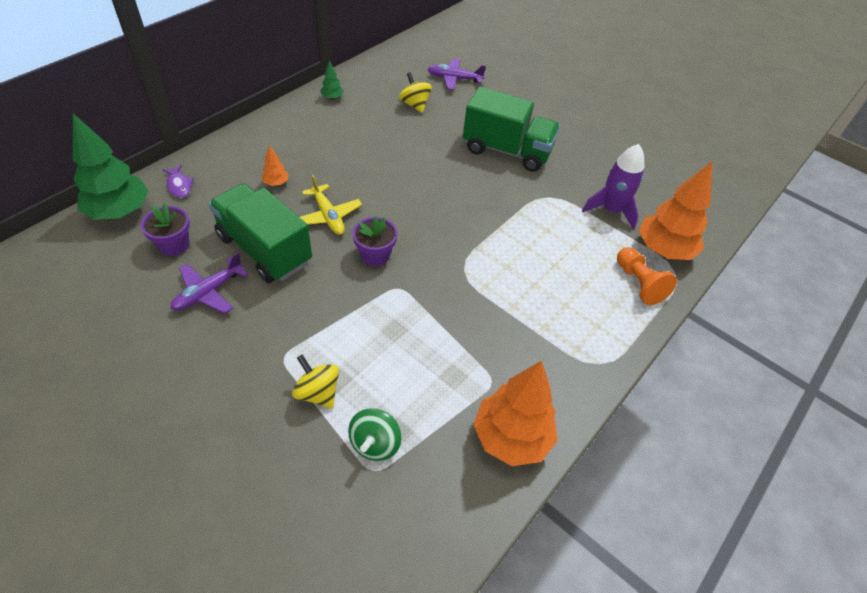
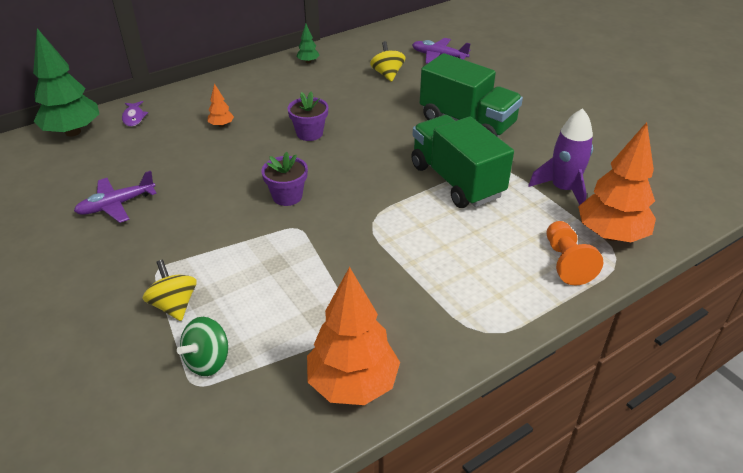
camera: 20 degrees right, 10 degrees down
(174, 245) = (105, 163): purple flower pot -> purple flower pot (309, 133)
(264, 249) = (184, 177): green truck -> green truck (456, 180)
(328, 216) = (257, 158): yellow plane -> none

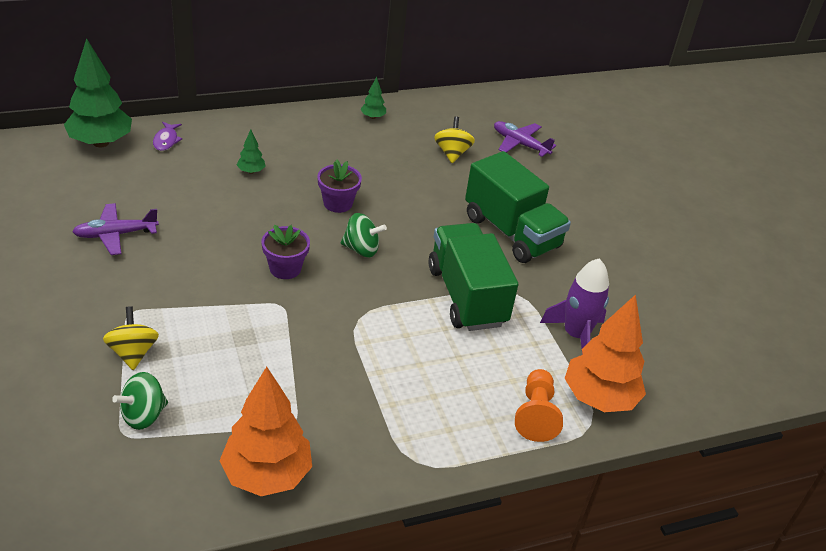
camera: 10 degrees right, 0 degrees up
(221, 125) = (251, 171): orange tree -> green tree
(347, 165) = (361, 249): none -> green spinning top

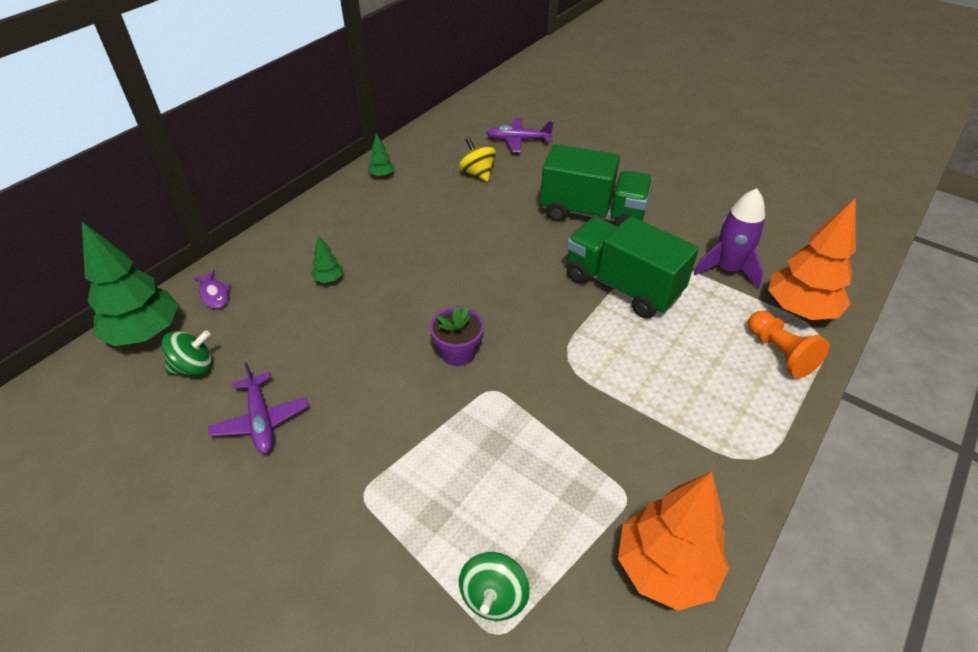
camera: 30 degrees left, 5 degrees up
(115, 234) = (261, 420): purple plane -> purple plane turned 60 degrees counterclockwise
(133, 353) = (411, 535): yellow spinning top -> none
(338, 203) = (436, 266): purple flower pot -> none
(361, 249) = (500, 295): green spinning top -> green spinning top (194, 367)

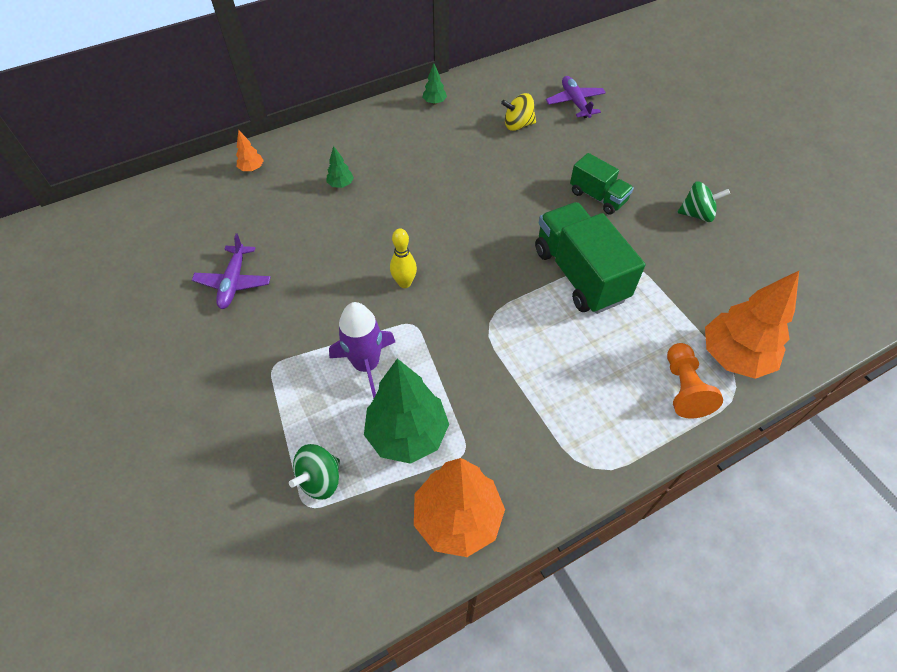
camera: 25 degrees right, 10 degrees up
(145, 333) = (190, 184): green tree -> green tree (407, 434)
(194, 367) = (210, 223): green spinning top -> green spinning top (697, 214)
(214, 294) = (252, 169): purple fish -> orange tree
(458, 352) = (404, 283): purple flower pot -> yellow bowling pin
(477, 173) = (518, 125): yellow spinning top -> yellow spinning top turned 90 degrees counterclockwise
(518, 140) = (575, 102): purple plane -> purple plane turned 45 degrees clockwise
(592, 214) = (598, 197): green truck -> green truck, size x0.58
(727, 269) = (690, 293): purple rocket -> purple rocket (366, 364)

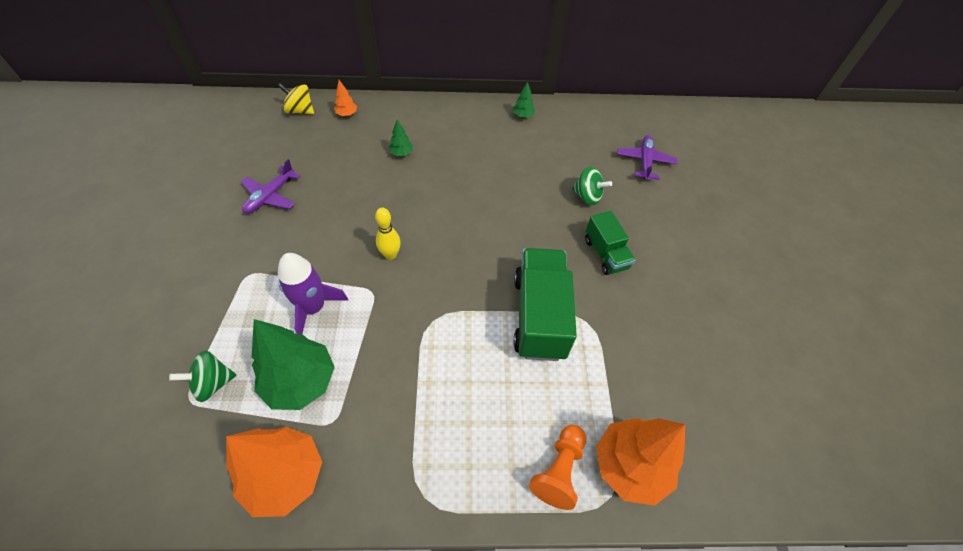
camera: 25 degrees right, 0 degrees up
(518, 125) = (579, 161): yellow spinning top -> yellow spinning top (300, 110)
(697, 214) = (689, 311): green spinning top -> green spinning top (587, 196)

